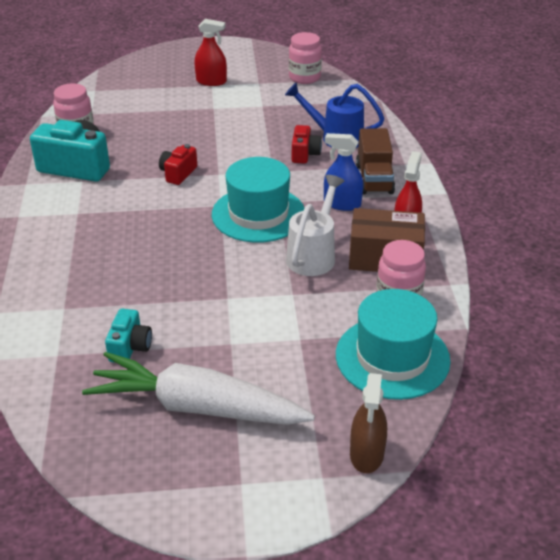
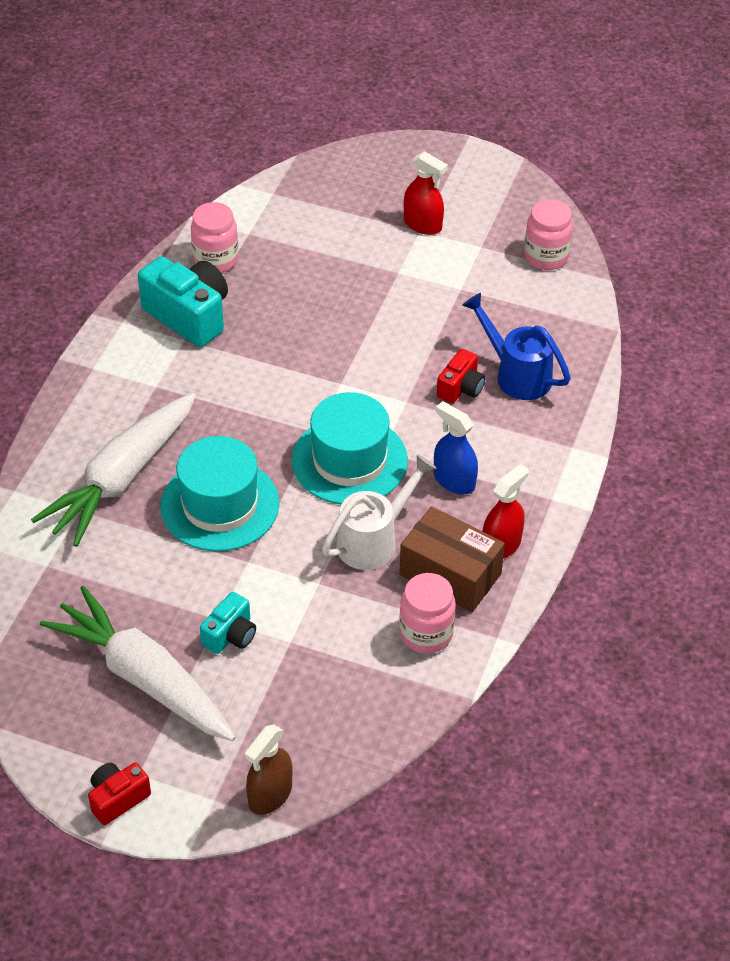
camera: 25 degrees right, 10 degrees up
(87, 277) = (122, 479): none -> white carrot
(130, 347) = (119, 584): turquoise camera -> turquoise camera (230, 635)
(178, 173) = (295, 366): red camera -> red camera (117, 799)
(374, 179) = (518, 457): brown truck -> none
(392, 357) = (369, 701): turquoise hat -> turquoise hat (220, 505)

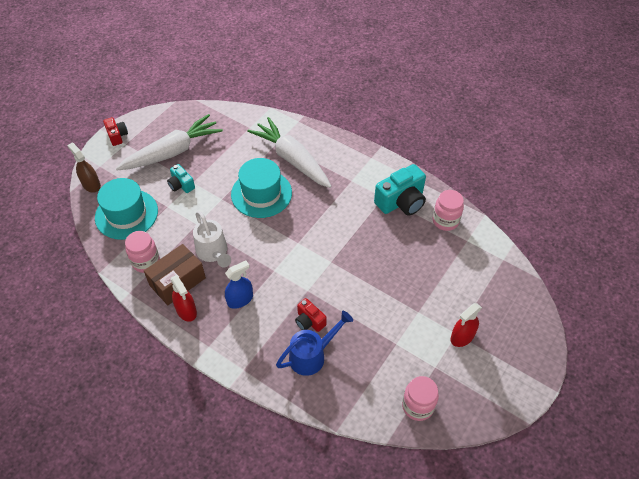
camera: 105 degrees right, 5 degrees up
(349, 460) = (272, 253): turquoise hat -> turquoise hat (126, 214)

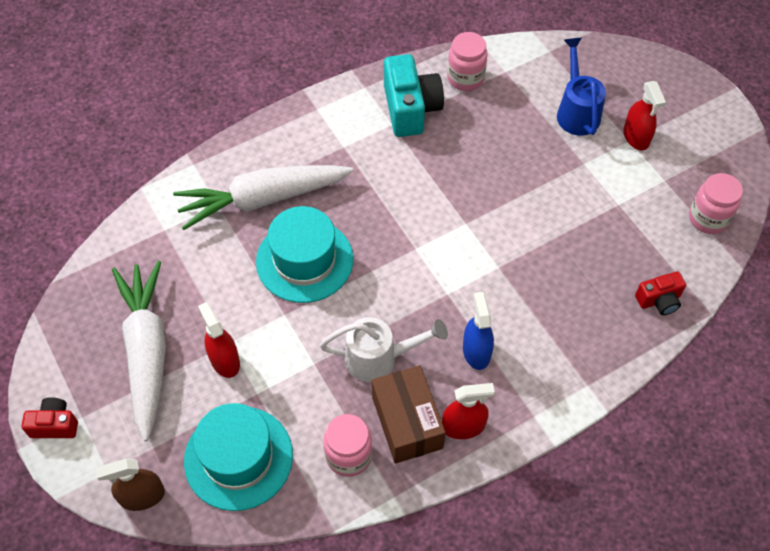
camera: 65 degrees left, 5 degrees up
(181, 185) = (225, 360): turquoise camera -> red spray bottle
(309, 321) = (547, 282): red camera -> red camera (659, 300)
(312, 355) = (598, 299): blue watering can -> blue watering can (576, 111)

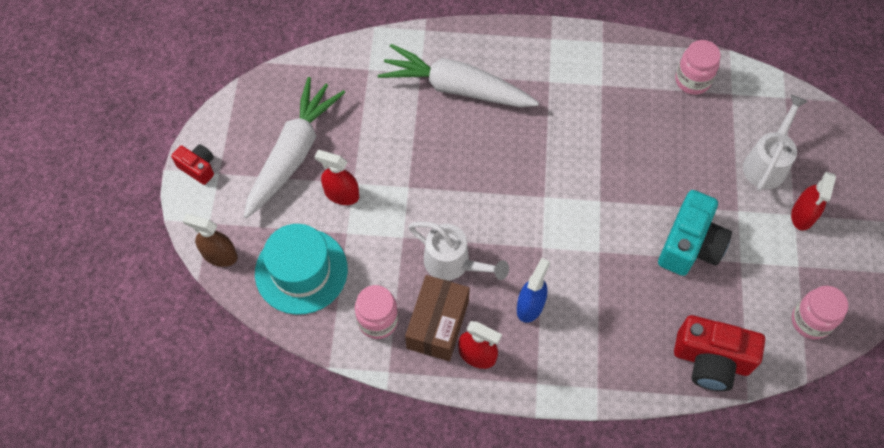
camera: 35 degrees right, 5 degrees up
(225, 360) = (341, 194): red spray bottle -> red spray bottle turned 75 degrees counterclockwise
(304, 260) = (453, 154): turquoise hat -> none
(410, 109) = (626, 81): turquoise camera -> turquoise camera (690, 245)
(576, 111) = (767, 163): blue watering can -> white watering can
(659, 300) = (711, 360): red camera -> red camera, size x1.82

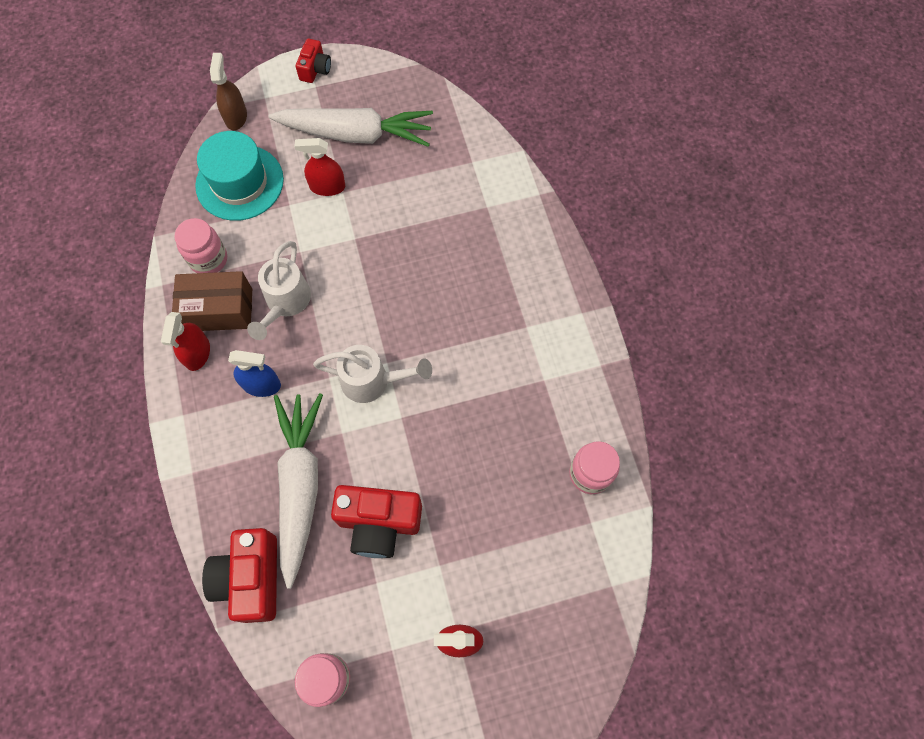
camera: 70 degrees right, 5 degrees up
(341, 194) = (327, 187): red spray bottle -> red spray bottle turned 90 degrees counterclockwise
(456, 88) = (482, 243): white carrot -> white carrot (300, 485)
(690, 245) = (379, 523): turquoise camera -> red camera
(767, 163) = (513, 584): white watering can -> white watering can (372, 381)

